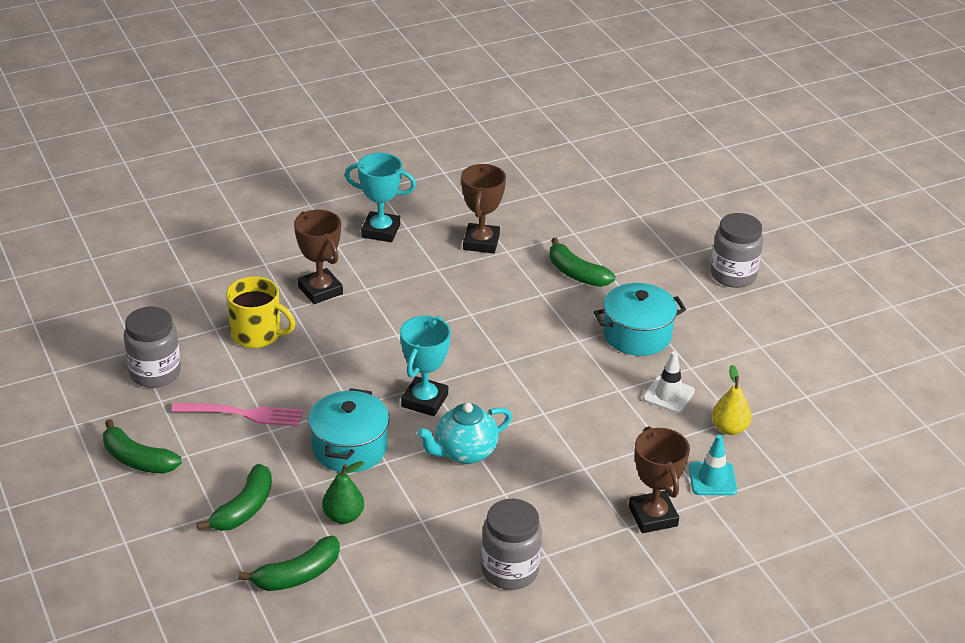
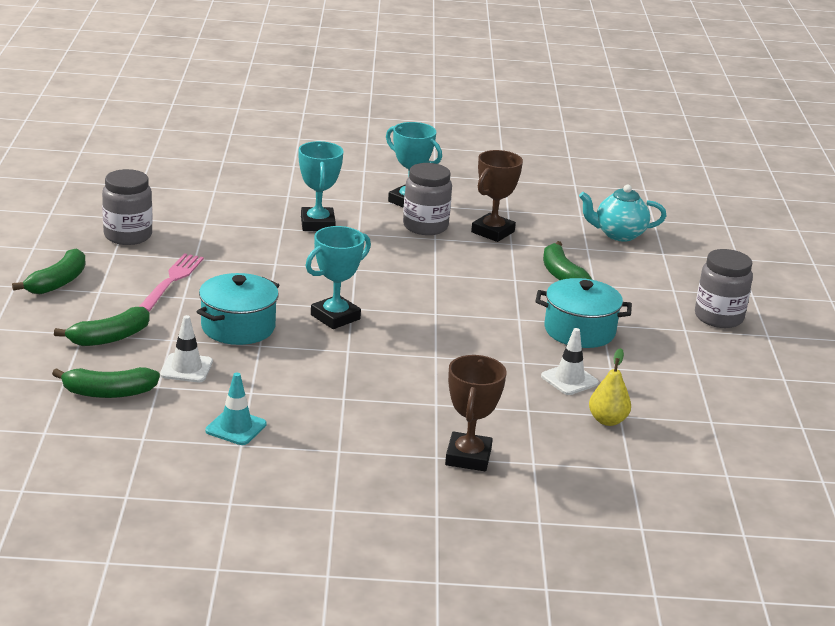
camera: 25 degrees right, 10 degrees down
(137, 459) = (57, 282): green banana -> green banana turned 120 degrees counterclockwise
(243, 414) = (172, 280): pink fork -> pink fork turned 105 degrees counterclockwise
(257, 334) = (236, 236): yellow mug -> none
(320, 290) = (317, 224): brown trophy -> turquoise trophy
(343, 516) = (186, 368): green pear -> white traffic cone
(464, 452) = (336, 360): turquoise teapot -> turquoise teapot (618, 234)
(510, 570) = (295, 450): grey jar -> grey jar (425, 226)
(712, 479) = (554, 450): turquoise traffic cone -> turquoise traffic cone (236, 427)

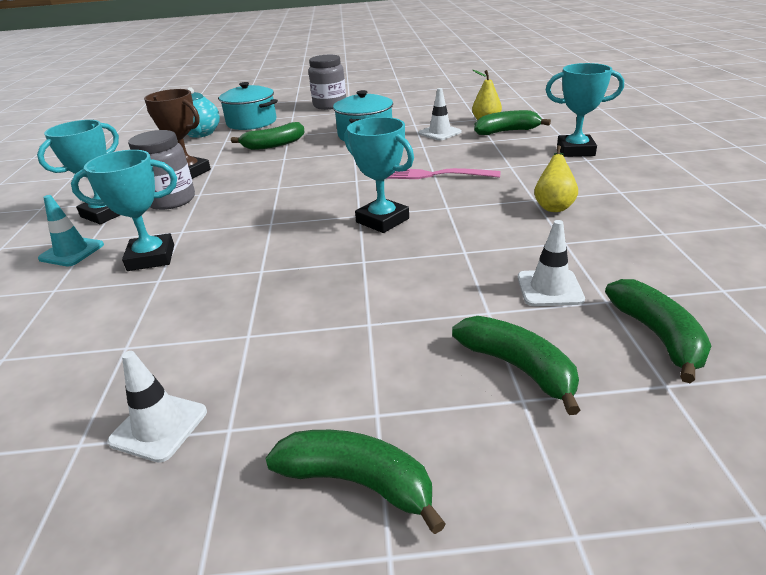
camera: 90 degrees left, 5 degrees up
(128, 236) = (159, 426): grey jar -> white traffic cone
(172, 280) = (322, 343): pink fork -> pink fork (434, 175)
(236, 427) = (638, 240): turquoise traffic cone -> turquoise traffic cone (72, 252)
(238, 327) = (432, 270): turquoise pot -> turquoise pot (251, 122)
(323, 404) = (553, 206): none -> yellow pear
(468, 457) = (575, 150): brown trophy -> turquoise trophy
(557, 426) = (506, 131): none -> green banana

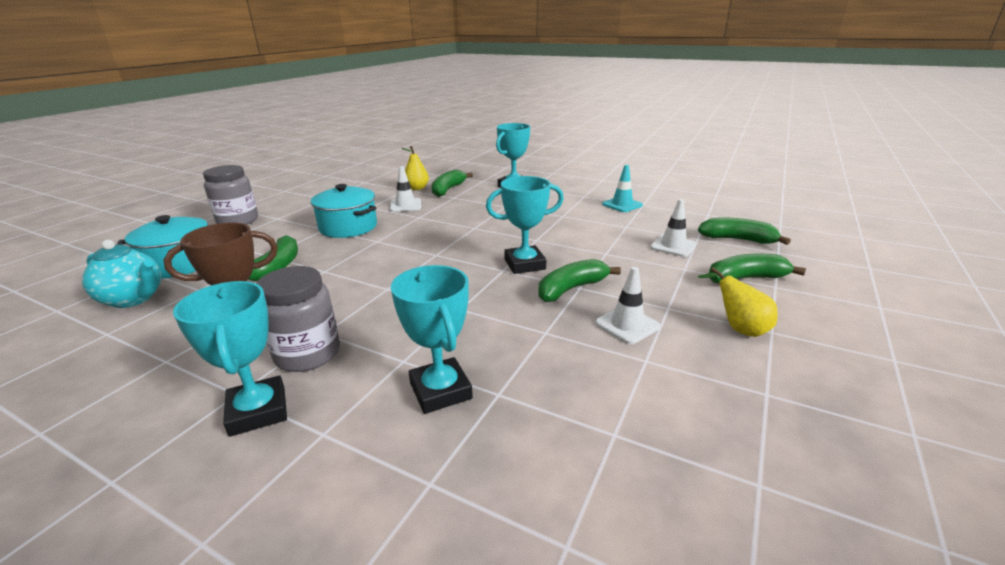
camera: 60 degrees left, 5 degrees down
(72, 252) = (336, 456): turquoise traffic cone -> turquoise traffic cone (622, 205)
(151, 258) = (441, 391): turquoise trophy -> turquoise trophy turned 45 degrees counterclockwise
(159, 426) = (751, 429): white traffic cone -> white traffic cone (627, 325)
(357, 482) = (834, 354): green banana -> green banana (571, 289)
(434, 175) = (477, 228): pink fork -> none
(553, 206) = (578, 214): yellow pear -> yellow pear (738, 328)

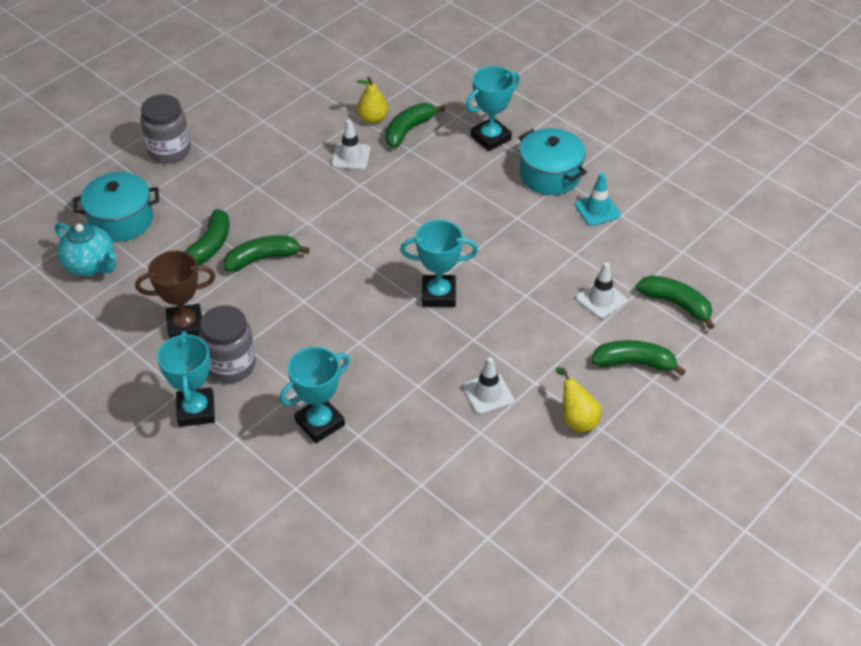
camera: 15 degrees right, 20 degrees up
(348, 227) = (282, 189): turquoise pot -> turquoise pot (550, 175)
(441, 391) = (320, 423): turquoise trophy -> turquoise trophy turned 60 degrees clockwise
(571, 289) = (465, 339): green banana -> green banana (263, 258)

